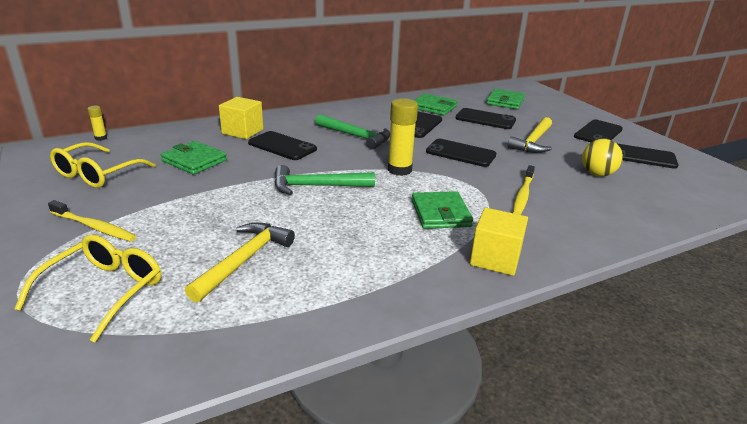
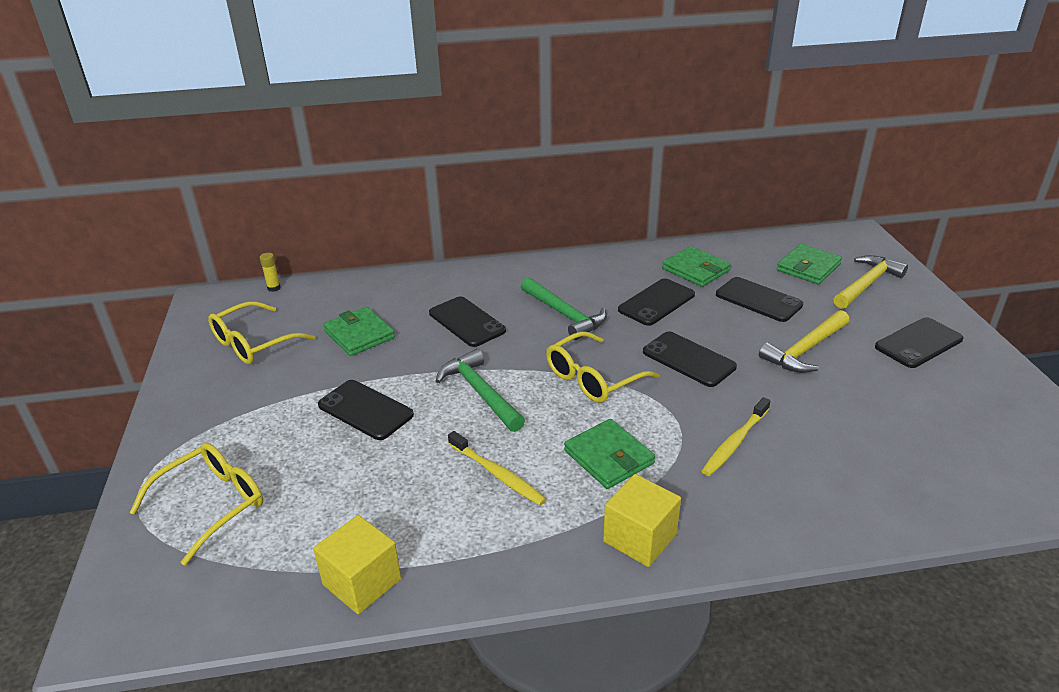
camera: 20 degrees right, 5 degrees up
(94, 227) = (228, 419): yellow toothbrush -> yellow toothbrush (497, 474)
(242, 131) = (430, 292): yellow cube -> yellow cube (362, 582)
(244, 260) = (356, 489): yellow hammer -> yellow hammer (866, 284)
(317, 186) = (480, 392): green hammer -> green hammer turned 45 degrees clockwise
(399, 170) = (592, 378): yellow glue stick -> yellow glasses
(440, 213) = (608, 457): green wallet -> green wallet turned 45 degrees counterclockwise
(597, 174) = (866, 420): yellow ball -> none
(641, 156) = (958, 396): black phone -> black phone (365, 410)

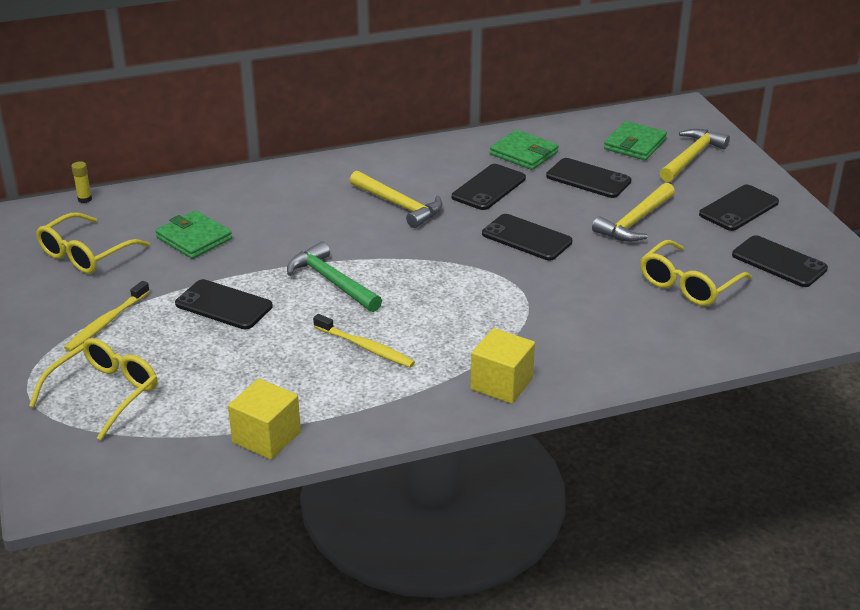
camera: 10 degrees left, 0 degrees up
(467, 322) = (301, 219): black phone -> black phone (779, 262)
(564, 314) = (399, 205): green hammer -> yellow hammer
(592, 378) = (438, 261): yellow glasses -> yellow glasses (688, 285)
(608, 457) = (464, 325): green wallet -> none
(734, 442) = (576, 304): yellow toothbrush -> yellow toothbrush (106, 322)

